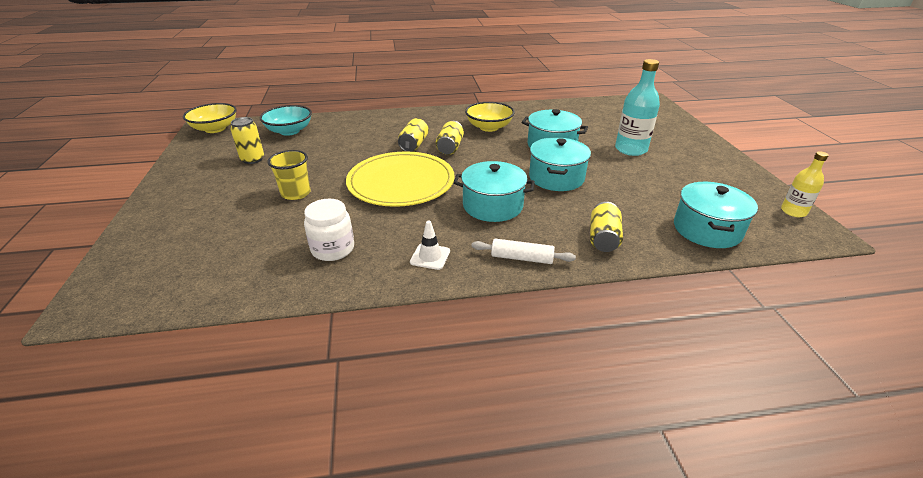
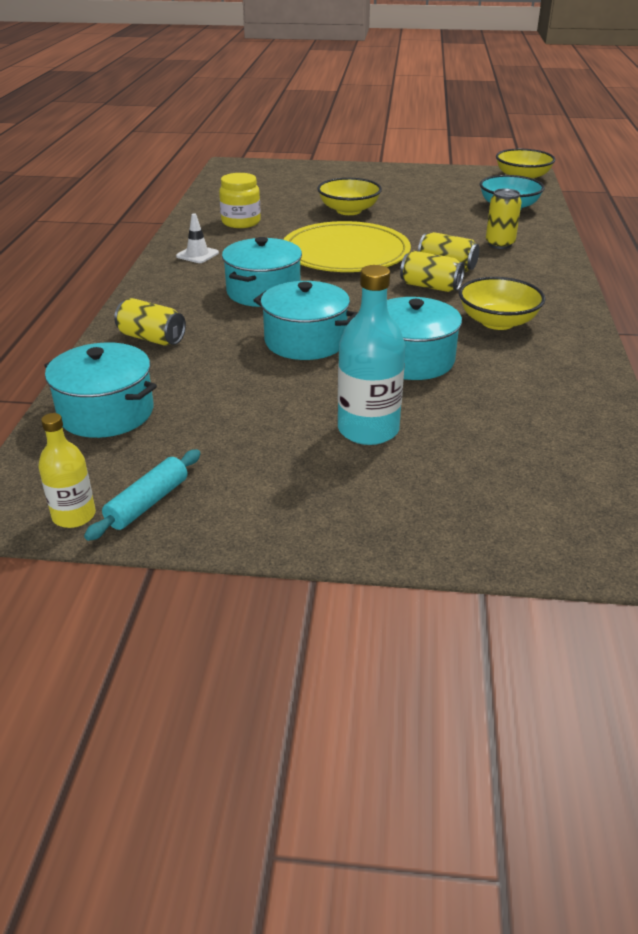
camera: 105 degrees right, 0 degrees up
(252, 159) = (434, 194): yellow can -> yellow can (499, 244)
(296, 193) = (349, 210): yellow cup -> yellow bowl
(333, 249) = (241, 222): white jar -> yellow jar
(522, 258) = (159, 291): white rolling pin -> none
(756, 193) = (148, 503): none -> turquoise rolling pin

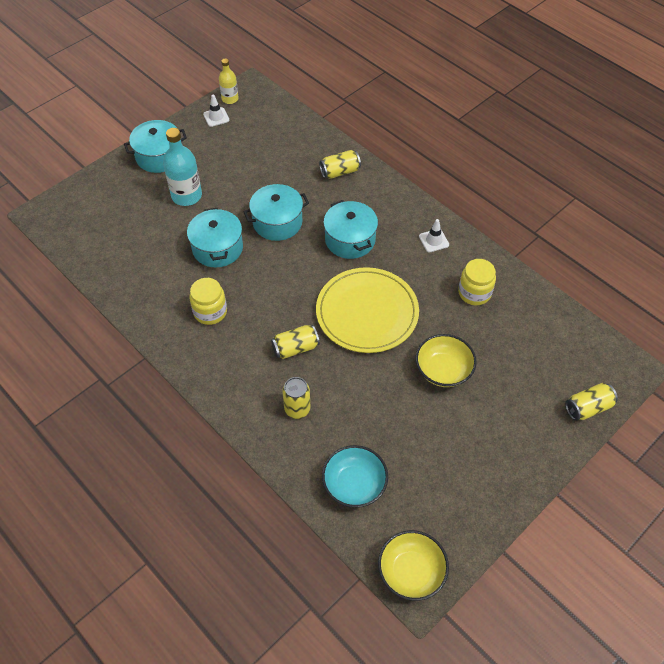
camera: 130 degrees right, 20 degrees up
(106, 412) = (288, 131): turquoise pot -> turquoise pot (159, 156)
(148, 503) = (216, 117): turquoise rolling pin -> white traffic cone
(430, 286) = (279, 317): yellow can -> yellow can (588, 407)
(497, 322) = (210, 312): yellow bowl -> yellow jar

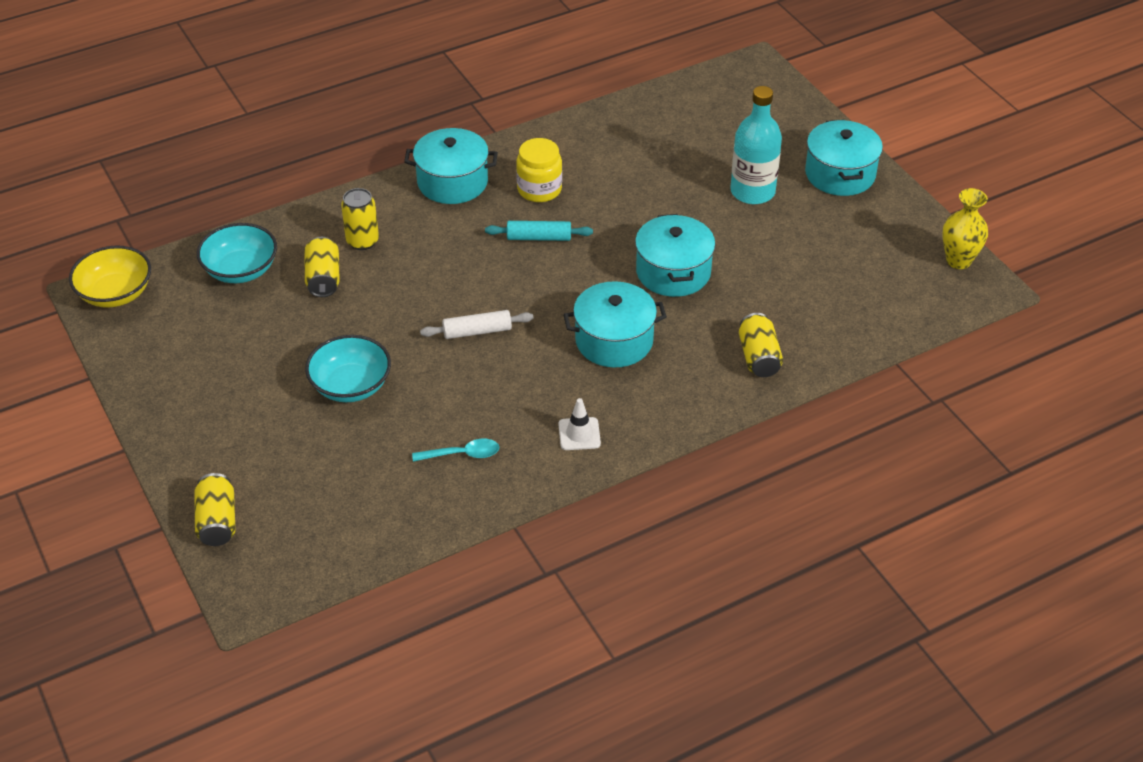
camera: 105 degrees right, 10 degrees down
(216, 117) = (916, 240): white traffic cone -> none
(217, 248) = (644, 209): turquoise pot -> turquoise pot (452, 182)
(230, 99) = (958, 261): yellow bottle -> yellow vase
(263, 300) = (539, 237): none -> turquoise rolling pin
(295, 348) = (450, 254): yellow can -> yellow can (323, 278)
(367, 312) = (477, 331): yellow plate -> white rolling pin
(443, 370) = (351, 385): yellow bowl -> turquoise bowl
(474, 293) = (462, 454): yellow jar -> turquoise spoon

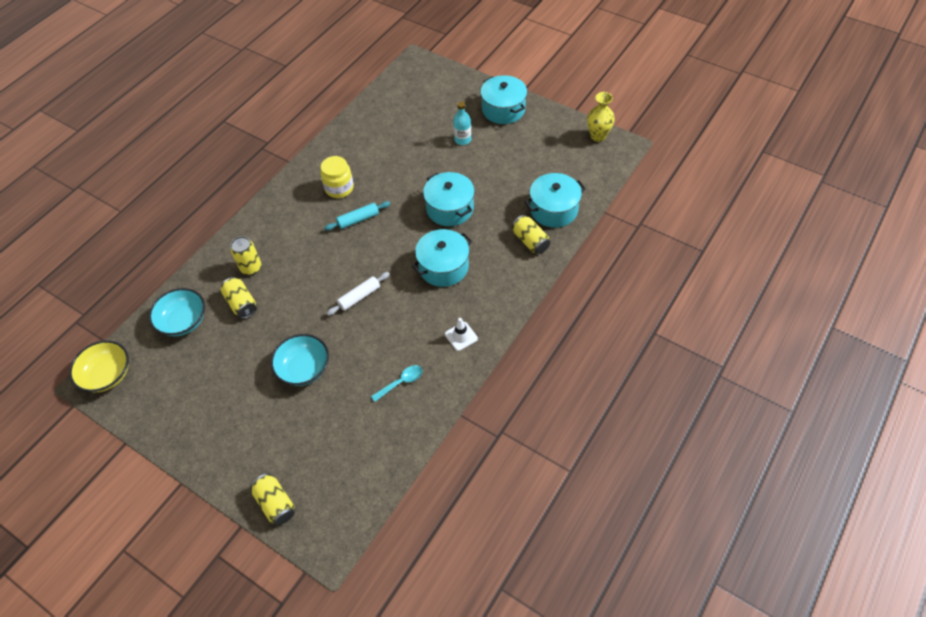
camera: 25 degrees left, 10 degrees up
(452, 182) = (283, 205): turquoise pot -> turquoise pot (553, 210)
(752, 192) = (462, 139): turquoise bottle -> turquoise bottle, size x0.60

